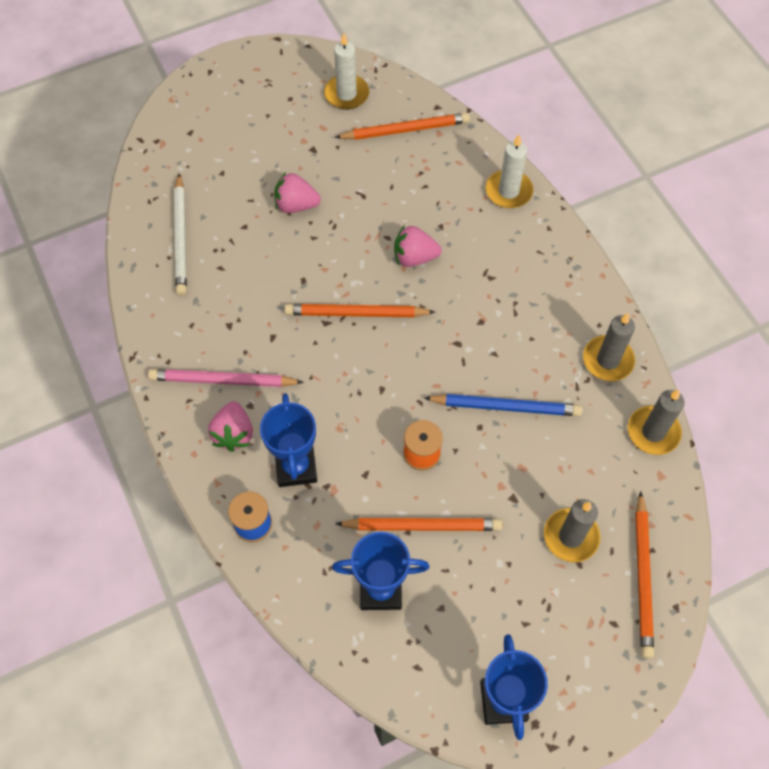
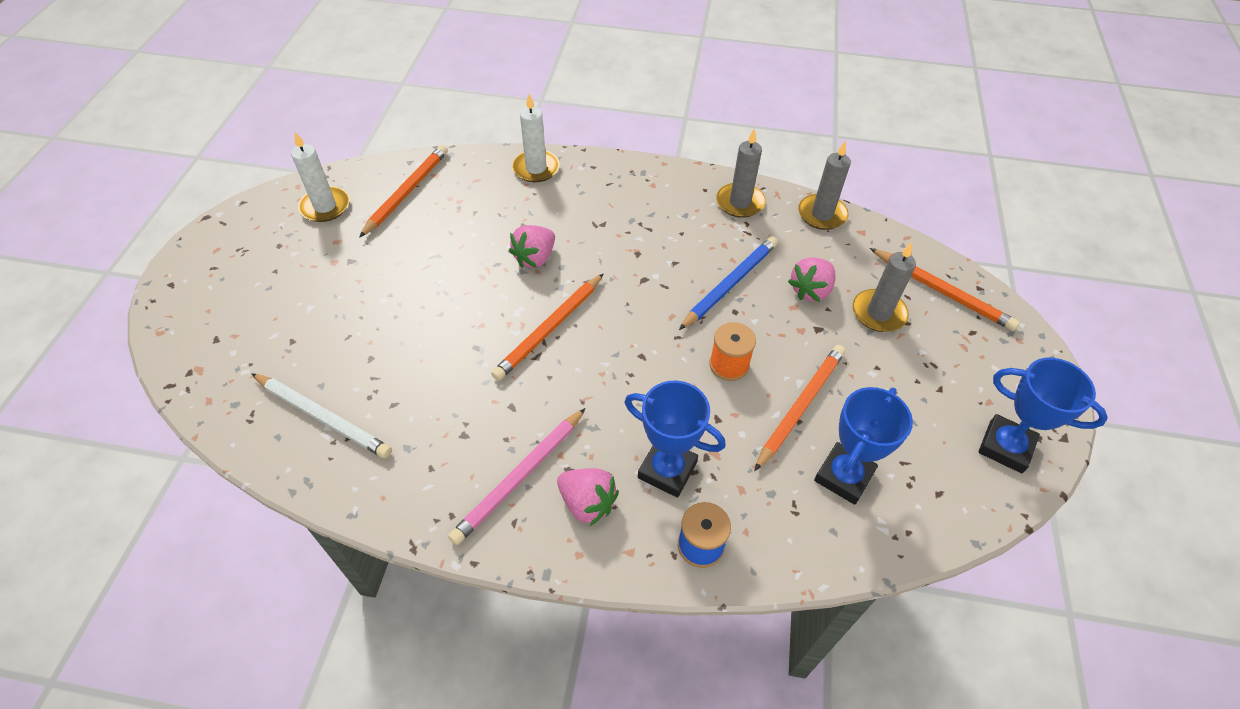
camera: 55 degrees left, 10 degrees down
(296, 205) = (393, 306): pink strawberry -> pink strawberry (810, 290)

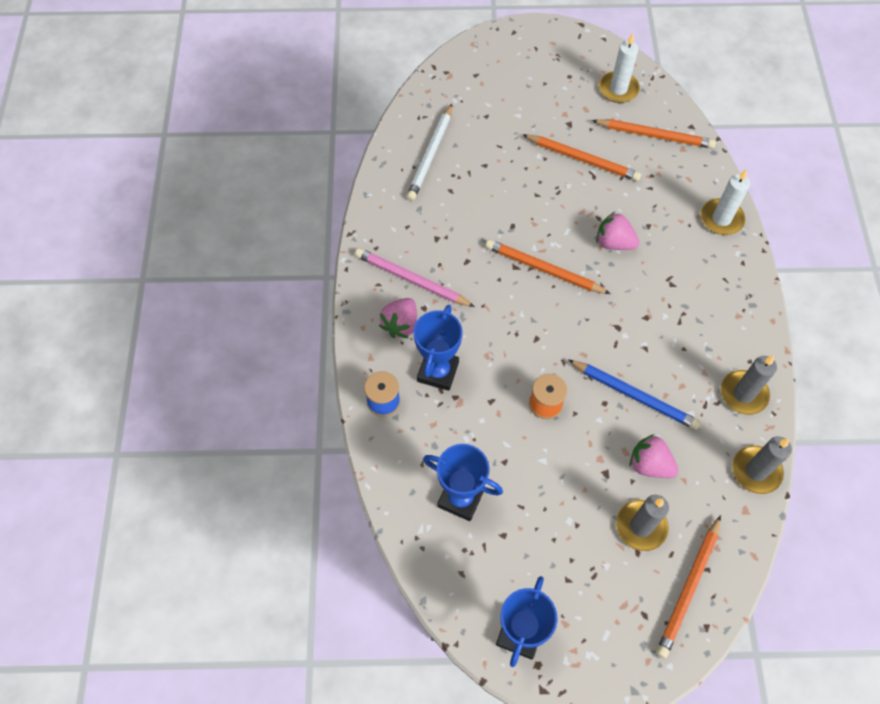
camera: 80 degrees right, 10 degrees up
(800, 406) = (518, 462): orange pencil -> orange pencil (582, 159)

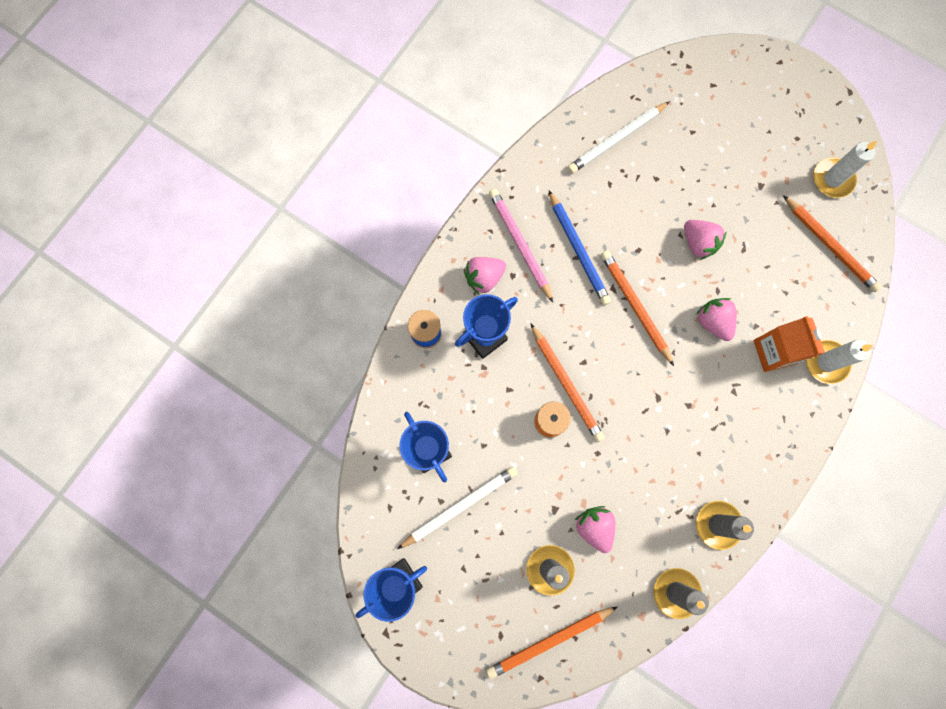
camera: 35 degrees right, 15 degrees up
(523, 528) = (459, 506): none -> white pencil
(555, 192) = (698, 243): none -> pink strawberry
(582, 159) = (746, 227): orange pencil -> orange pencil (566, 384)
(634, 395) = (626, 464): blue pencil -> blue pencil (578, 250)
(677, 235) = (774, 352): none -> orange carton

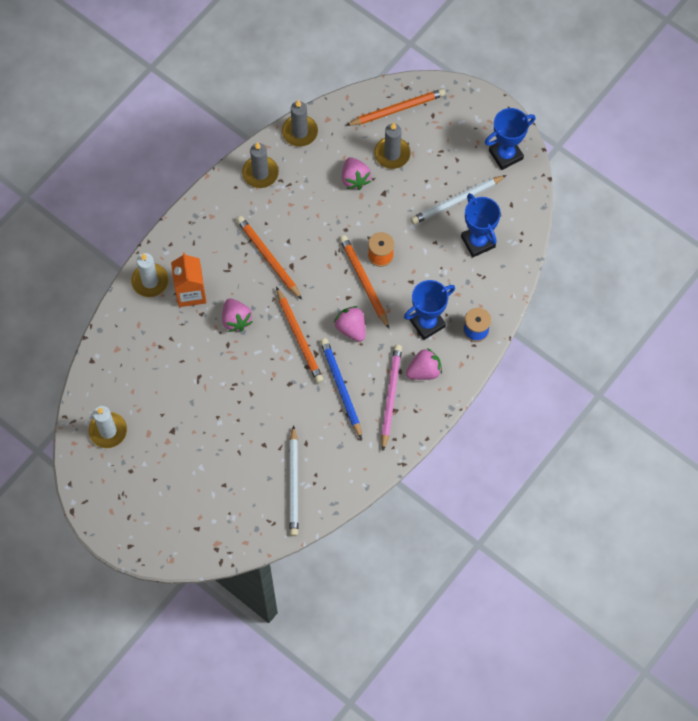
camera: 175 degrees left, 10 degrees down
(520, 244) = (390, 396): pink pencil -> pink pencil turned 150 degrees counterclockwise
(617, 139) = (294, 483): white pencil -> white pencil turned 120 degrees clockwise
(698, 243) = (237, 385): pink strawberry -> pink strawberry (351, 328)
(829, 245) = (124, 374): orange pencil -> orange pencil (268, 258)

